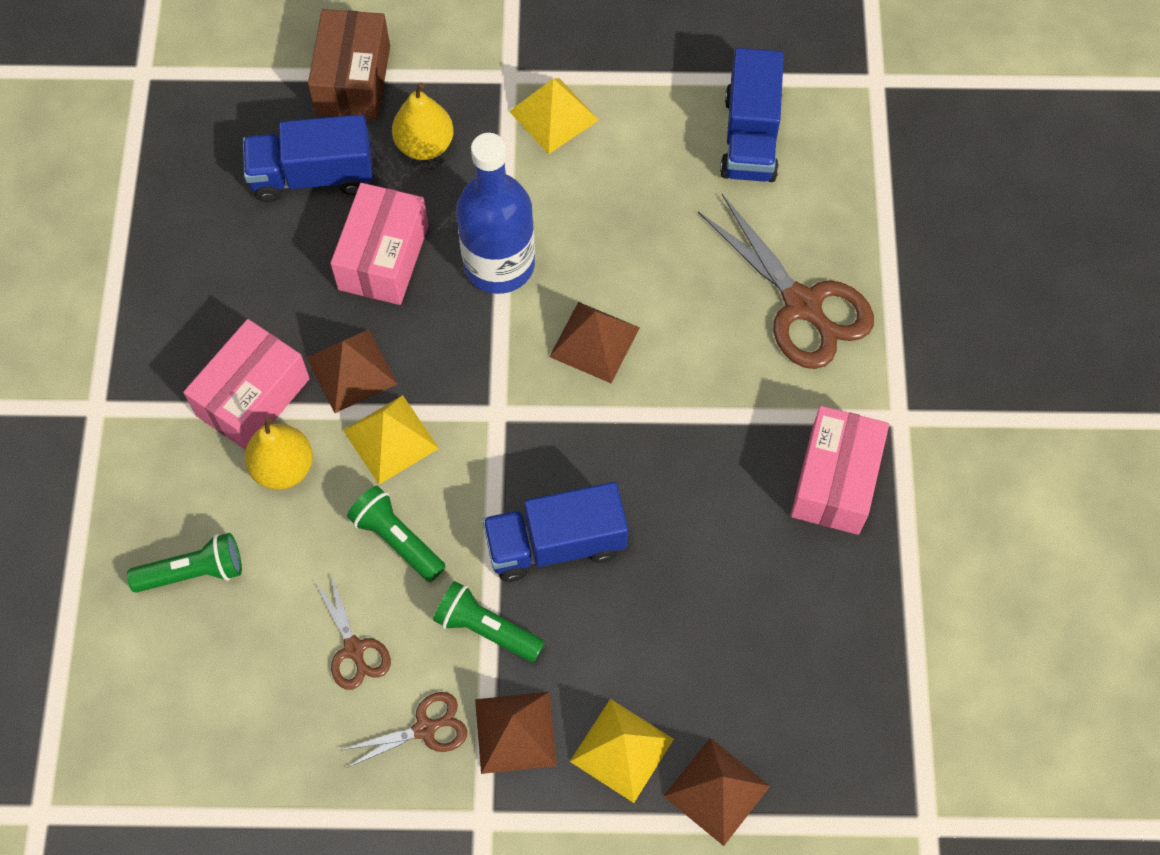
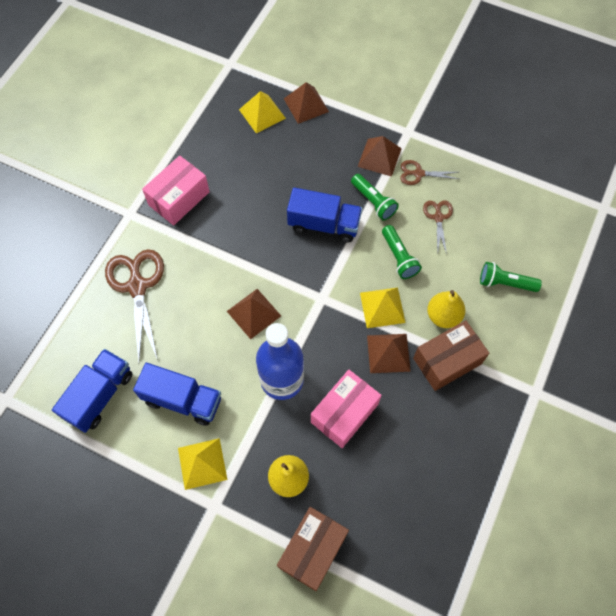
camera: 155 degrees left, 0 degrees up
(253, 397) = (447, 361): pink box -> brown box
(313, 175) = (365, 488): blue truck -> blue truck (182, 400)
(622, 750) = (337, 133): yellow pyramid -> yellow pyramid (262, 113)

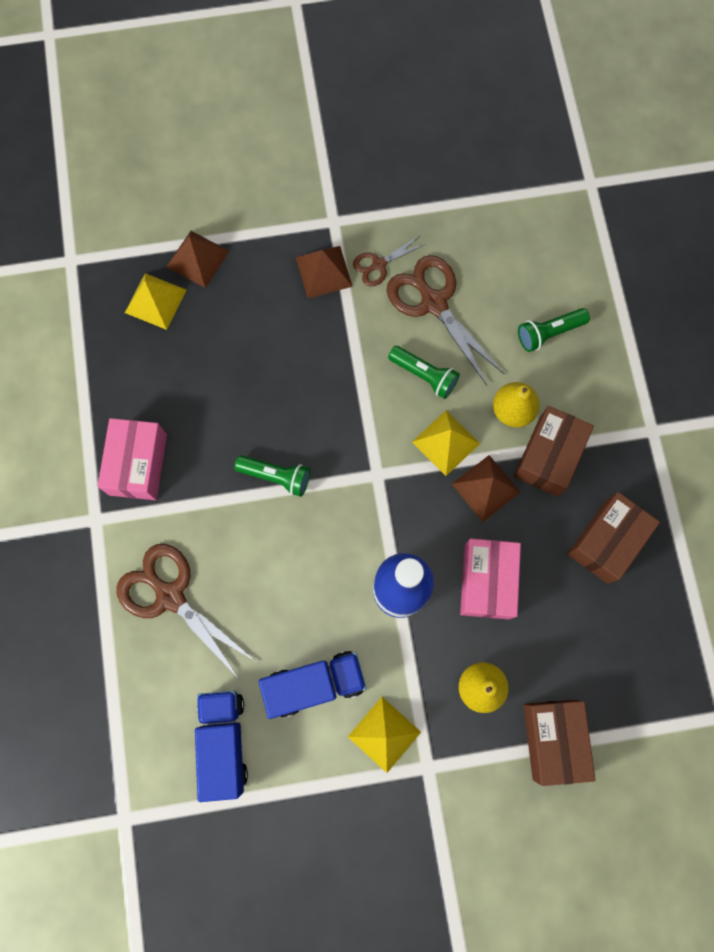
camera: 35 degrees left, 10 degrees up
(253, 313) = (318, 539): brown pyramid -> none
(324, 224) = (320, 390): blue truck -> none
(373, 202) = (354, 329): green flashlight -> green flashlight (276, 476)
(438, 217) = (434, 303): brown scissors -> brown scissors, size x1.90
(448, 443) = (606, 541): none -> brown box

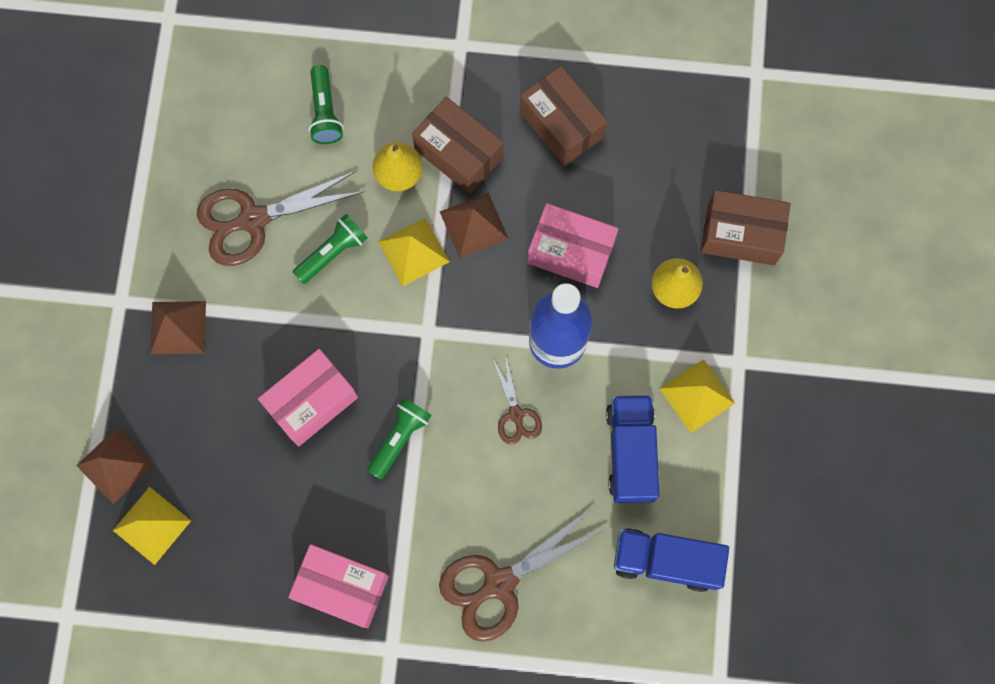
camera: 75 degrees left, 0 degrees up
(289, 395) = (312, 402): none -> pink box
(379, 264) = (189, 265): brown scissors -> brown scissors (516, 414)

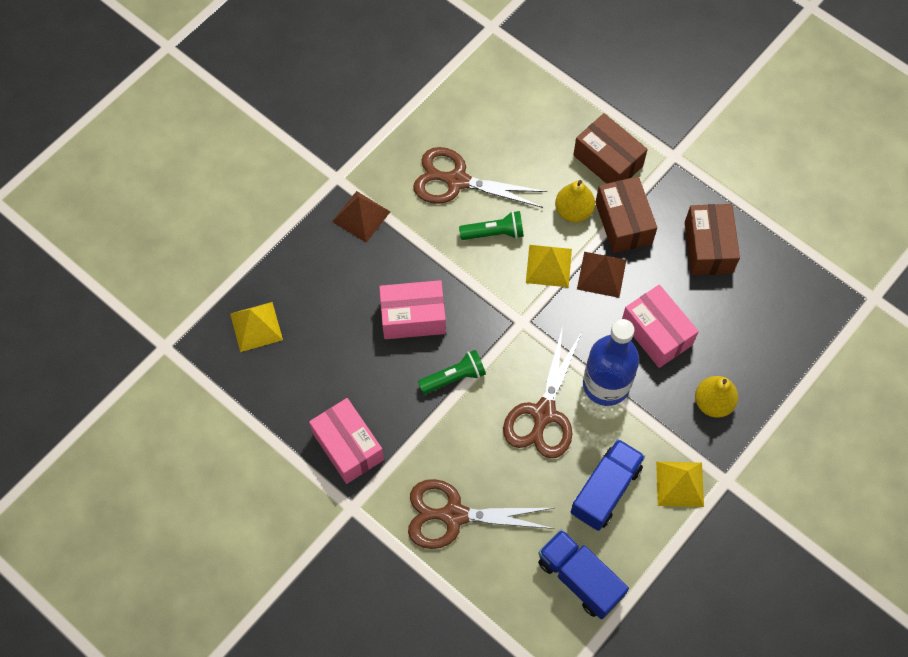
camera: 35 degrees right, 10 degrees down
(115, 465) = (260, 275): brown pyramid -> none
(325, 112) = (552, 143): green flashlight -> none
(516, 414) = (543, 413): brown scissors -> brown scissors, size x1.90
(741, 234) = (787, 397): brown box -> brown box (608, 161)

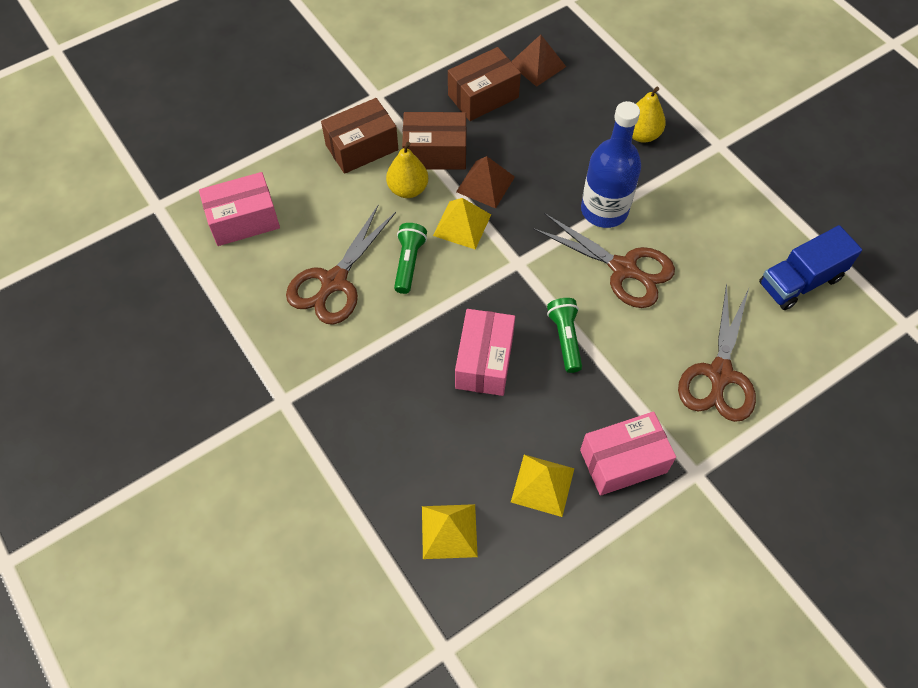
camera: 75 degrees left, 5 degrees down
(361, 216) = (343, 386): brown pyramid -> brown pyramid (537, 65)
(605, 490) = (713, 238): blue truck -> none
(656, 333) = (560, 157): pink box -> pink box (243, 220)
(680, 484) = (716, 179): yellow pyramid -> yellow pyramid (542, 485)
(708, 247) = (483, 96): brown box -> brown box turned 45 degrees counterclockwise

